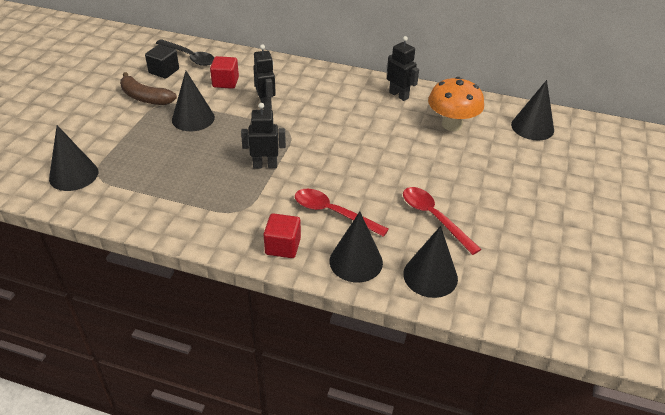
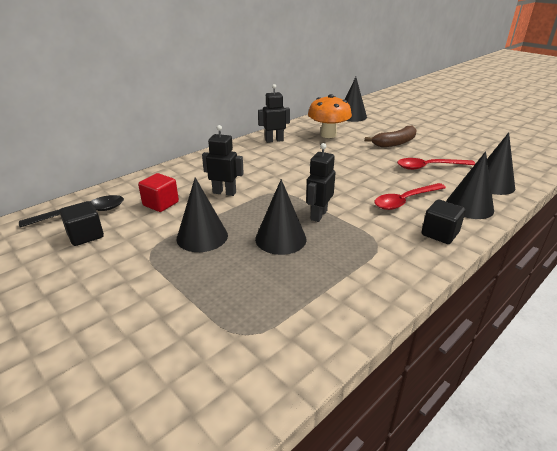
camera: 60 degrees left, 10 degrees down
(73, 175) = (227, 358): black cone -> black cone (280, 239)
(145, 97) = (121, 260): brown banana -> brown banana (395, 143)
(283, 246) = (440, 234): red cube -> black cube

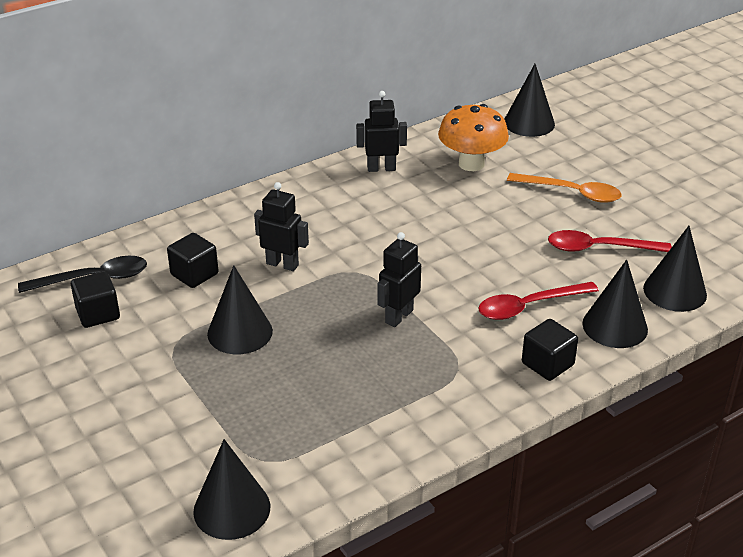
camera: 10 degrees right, 5 degrees up
(161, 204) = (194, 274): red cube -> black cube
(280, 239) = (337, 347): black cone -> black cone (232, 509)
(395, 143) = (571, 193): brown banana -> orange spoon

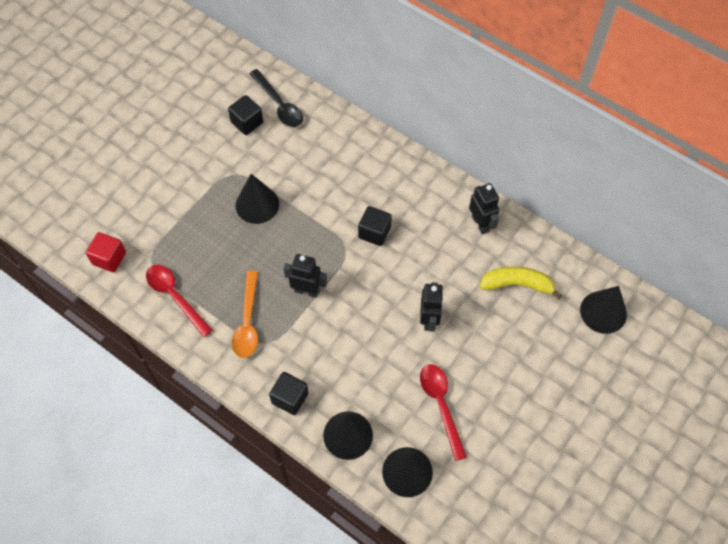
camera: 70 degrees right, 25 degrees up
(194, 274) = (305, 156): black cube -> black cube (374, 232)
(232, 509) = (109, 258): black cone -> red cube
(282, 264) = (335, 202): black robot -> black robot (429, 319)
(471, 164) = (517, 284): orange mushroom -> yellow banana
(529, 306) = (349, 371): red spoon -> red spoon (175, 297)
(571, 193) = (510, 369): orange spoon -> orange spoon (247, 322)

